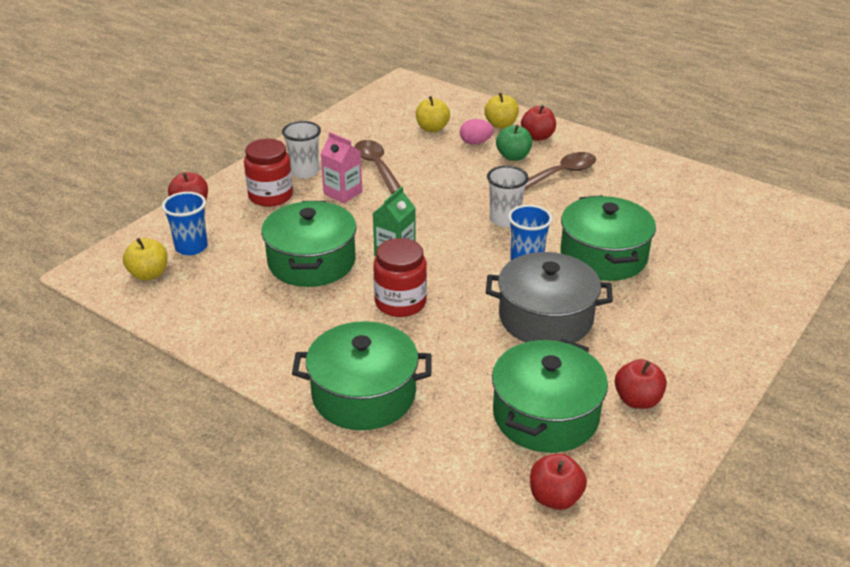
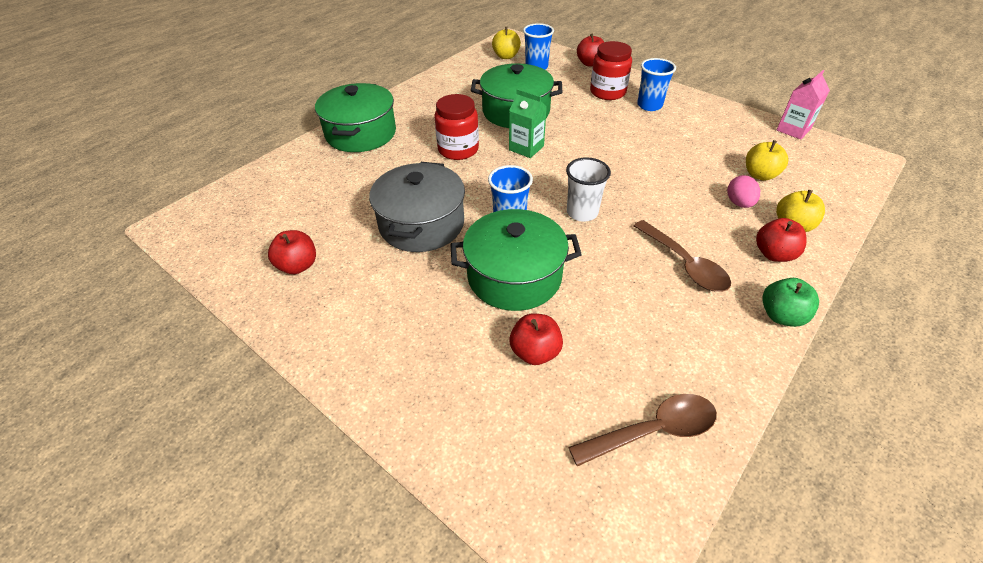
camera: 95 degrees right, 10 degrees up
(304, 172) = (649, 105): white cup -> blue cup
(343, 193) = (617, 123): pink carton -> pink carton (793, 130)
(376, 166) = (668, 140): brown spoon -> brown spoon (653, 431)
(513, 157) = (715, 229): green apple -> green apple (781, 316)
(545, 415) = (305, 211): green pot -> none
(555, 498) = (225, 208): red apple -> red apple (535, 352)

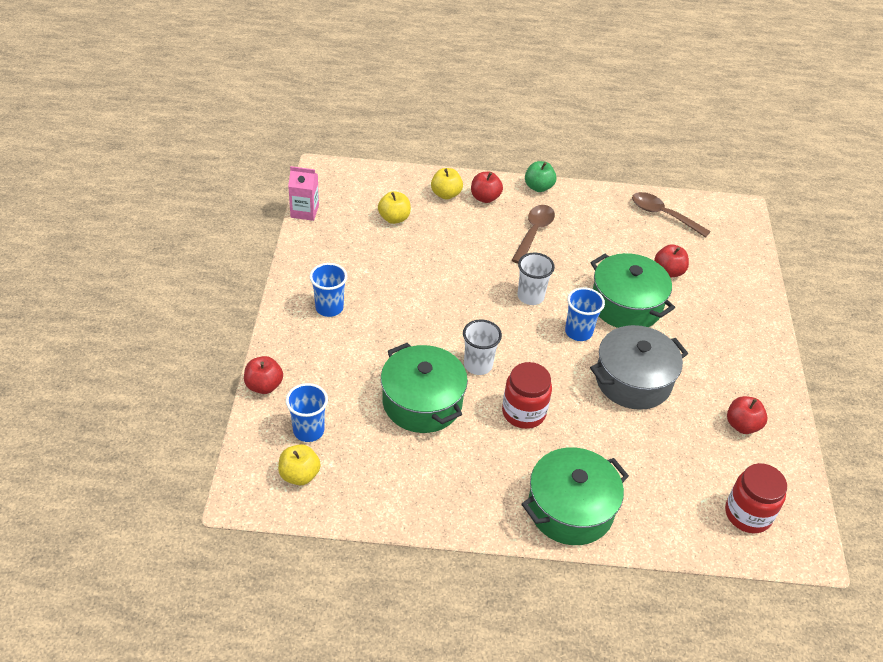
camera: 130 degrees left, 0 degrees up
(526, 148) = (478, 365): green carton -> white cup
(607, 92) = (325, 347): red jar -> red jar (748, 514)
(739, 203) = (442, 222): pink egg -> none

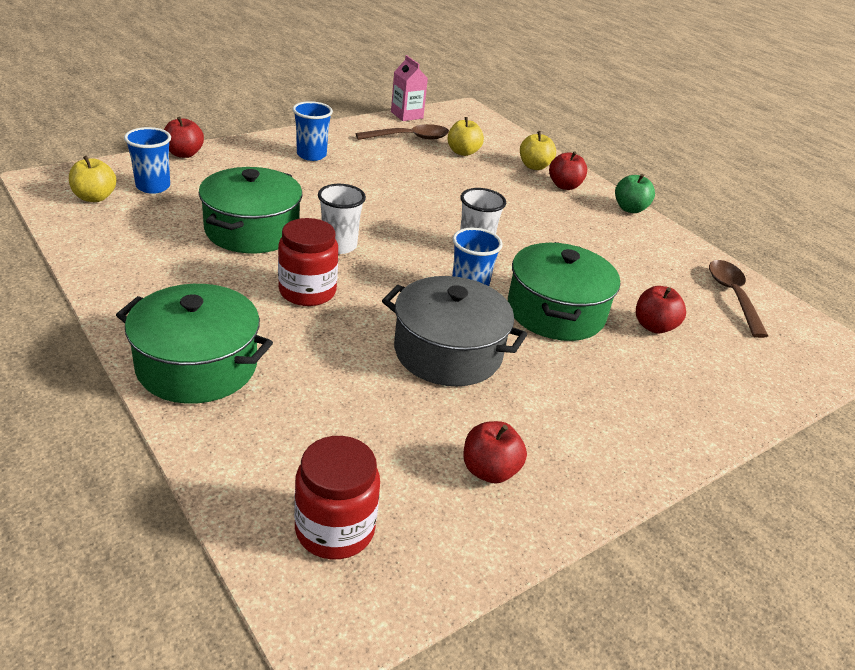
camera: 50 degrees right, 10 degrees down
(534, 232) = (565, 224): brown spoon -> brown spoon (409, 138)

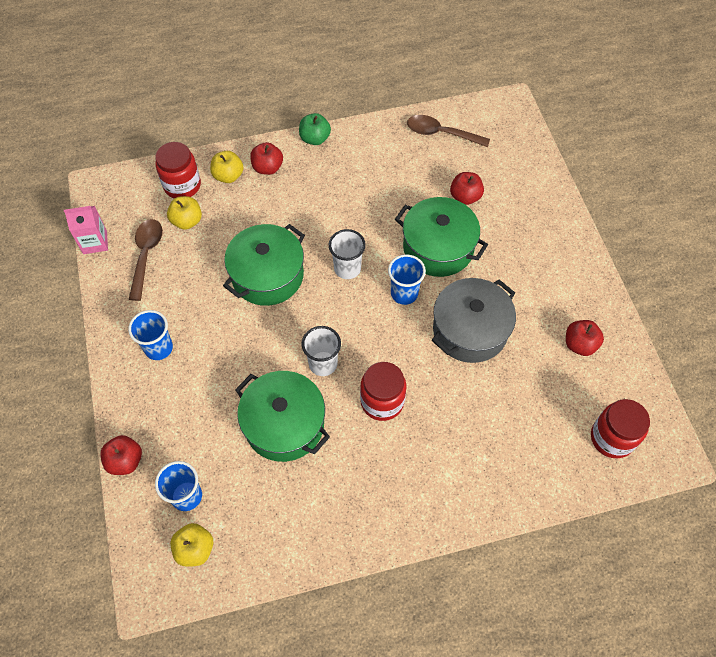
camera: 65 degrees left, 25 degrees up
(197, 366) = (457, 491): green pot -> green pot (267, 275)
(501, 145) = (182, 185): none -> red jar

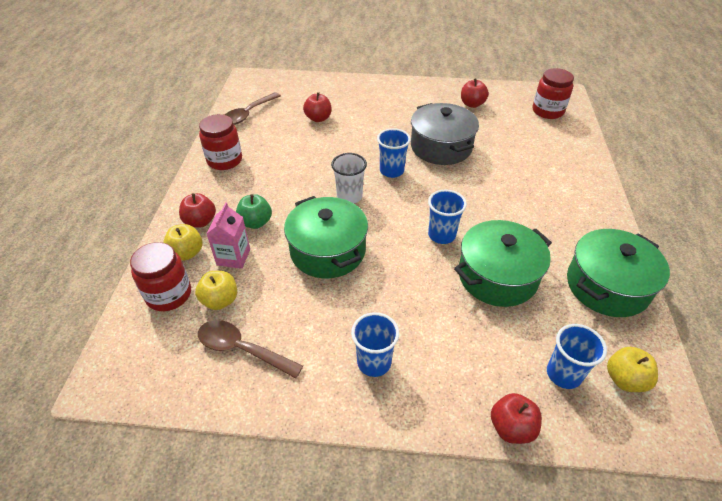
camera: 70 degrees left, 15 degrees down
(95, 242) = (188, 402): pink carton -> pink carton (233, 257)
(315, 139) = (192, 182): green apple -> green apple (255, 222)
(323, 364) = (441, 235): white cup -> blue cup
(382, 401) = (490, 208): red jar -> red jar (224, 160)
(438, 248) = (357, 143): green pot -> green pot (607, 286)

